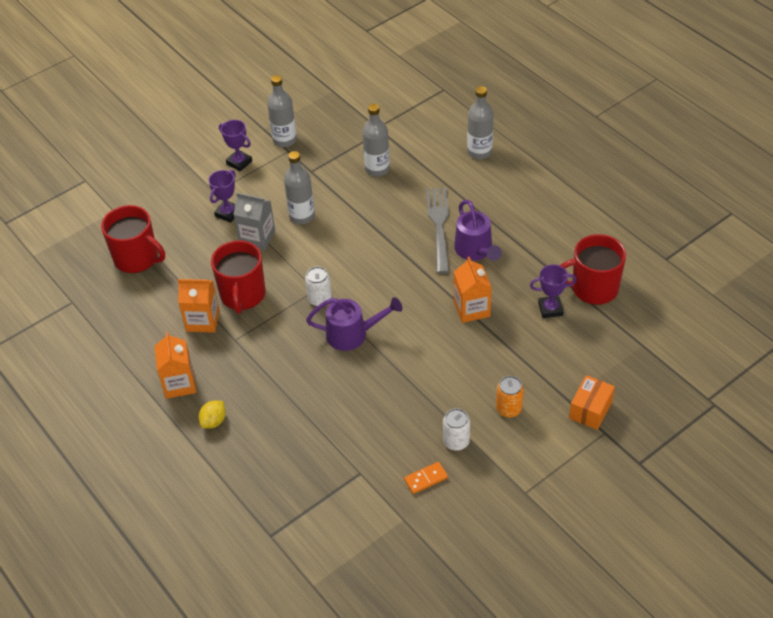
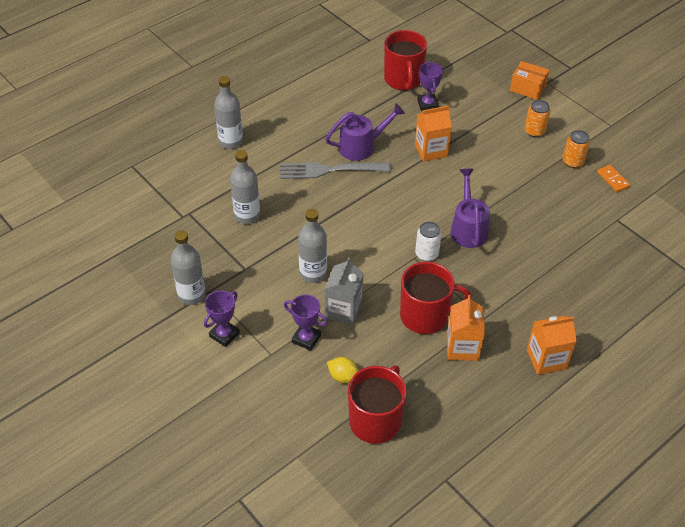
camera: 95 degrees left, 0 degrees up
(214, 421) = (585, 326): yellow lemon -> yellow lemon (343, 377)
(456, 441) = (572, 162): white can -> orange can

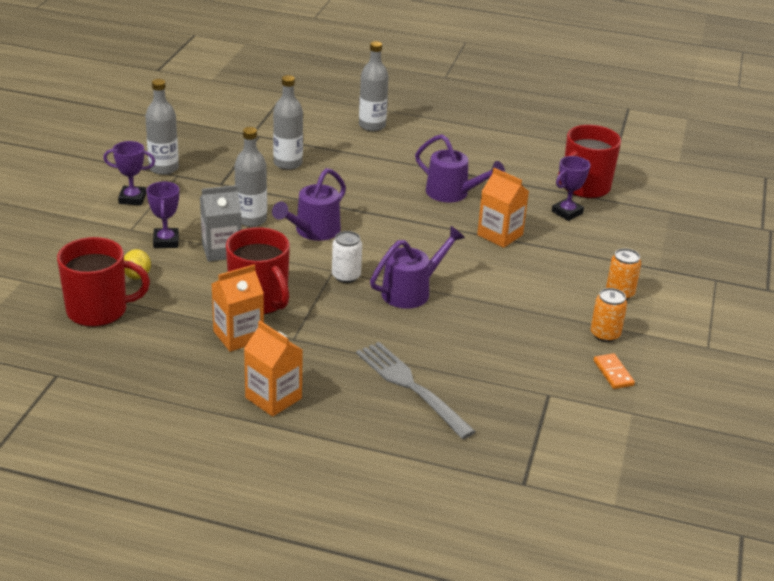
camera: 55 degrees right, 15 degrees down
(329, 170) = (397, 186): grey fork -> grey fork (410, 386)
(356, 245) = (313, 231): none -> purple watering can
(527, 88) = (685, 269): orange box -> none
(612, 179) = (613, 373): orange domino -> orange domino turned 45 degrees counterclockwise

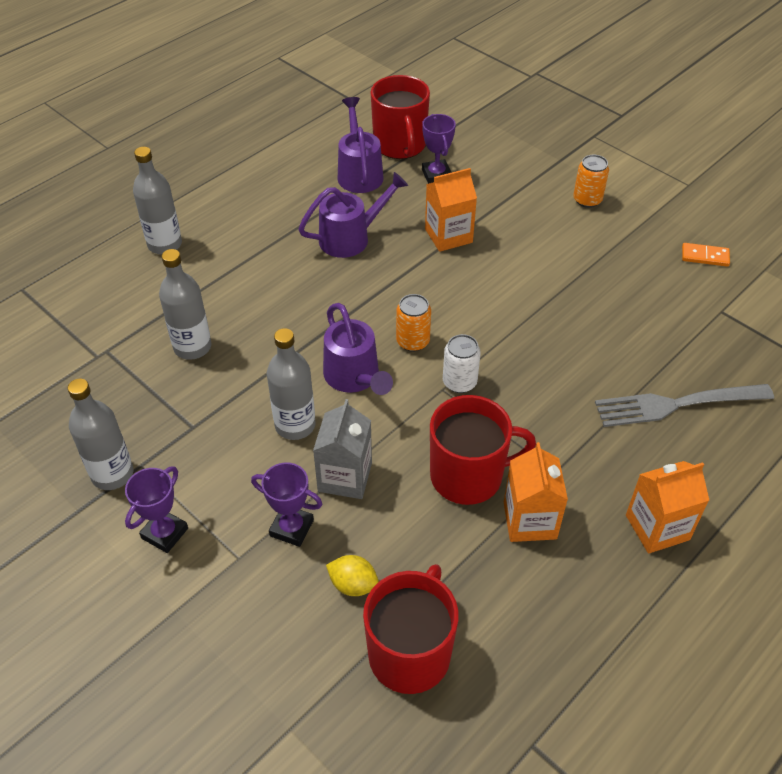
camera: 60 degrees left, 15 degrees up
(412, 291) = (514, 340): purple watering can -> purple watering can (359, 172)
(605, 334) = (646, 236): orange can -> orange can (413, 341)

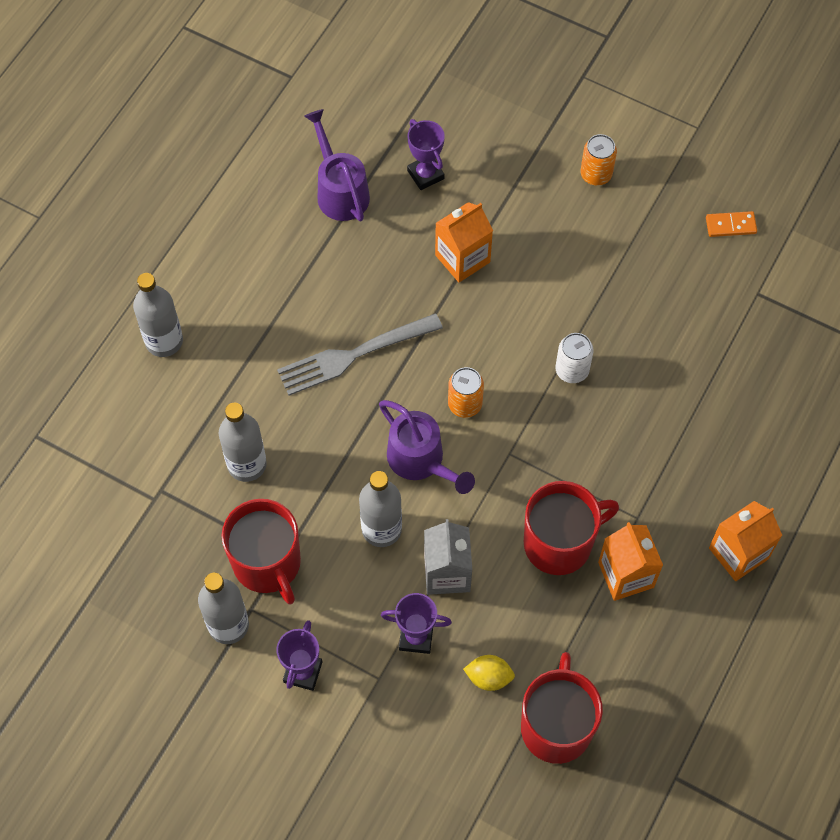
camera: 15 degrees left, 15 degrees up
(351, 237) = (361, 285): purple watering can -> none
(400, 145) = (372, 139): red mug -> red mug (267, 564)
(459, 382) = (524, 441): white can -> white can (572, 370)
(676, 404) = (732, 417): grey fork -> grey fork (353, 355)

